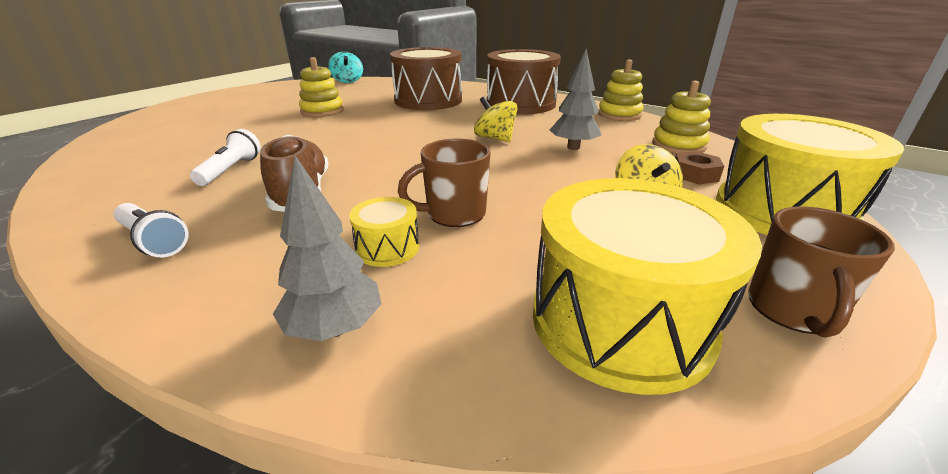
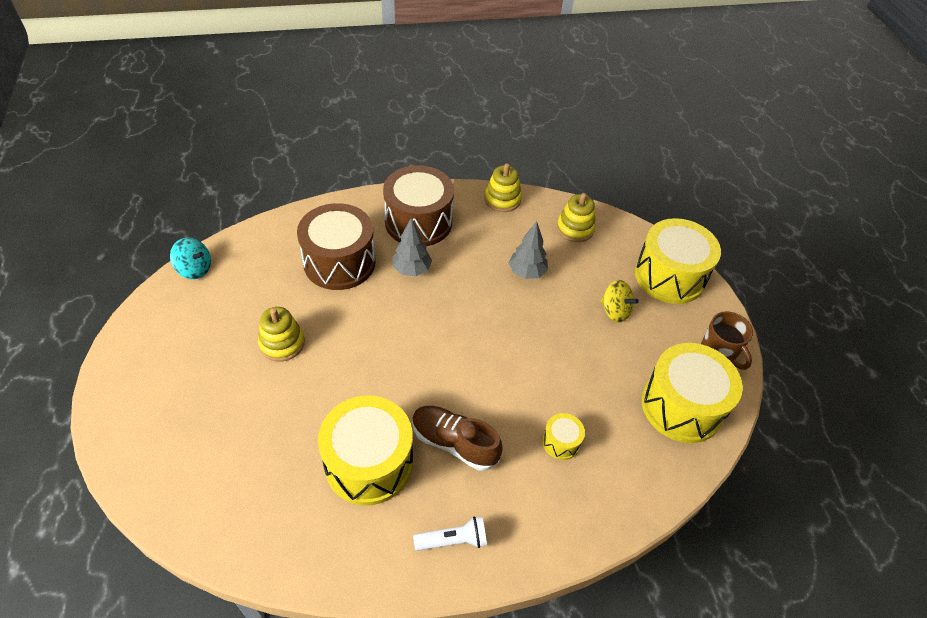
camera: 50 degrees left, 20 degrees up
(231, 170) = (369, 463): white flashlight -> yellow drum
(334, 328) = (608, 498): grey tree -> grey tree (411, 270)
(454, 214) = (552, 392): brown mug -> none
(495, 138) = (470, 293): yellow spinning top -> none
(694, 174) = (611, 263): brown nut -> none

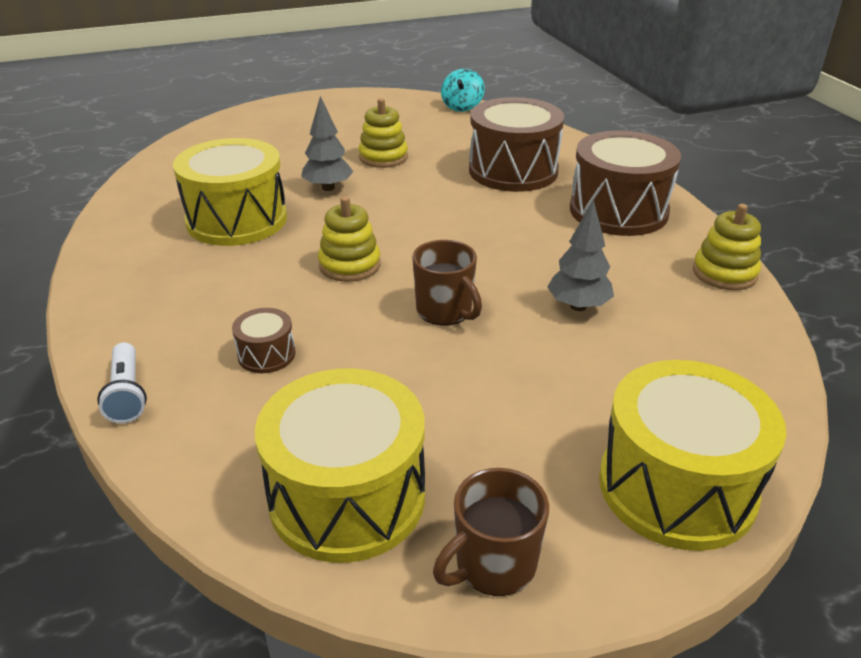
camera: 85 degrees right, 15 degrees down
(411, 270) = (528, 215): grey tree -> grey tree (328, 188)
(453, 540) = (134, 280): white flashlight -> white flashlight (127, 394)
(454, 443) = (263, 269): brown shoe -> none
(523, 338) = (445, 311): none -> brown mug
(561, 442) = (266, 354): yellow drum -> brown drum
(575, 228) = (717, 352): yellow stacking toy -> yellow stacking toy (349, 265)
(615, 311) = (541, 406): yellow spinning top -> none

